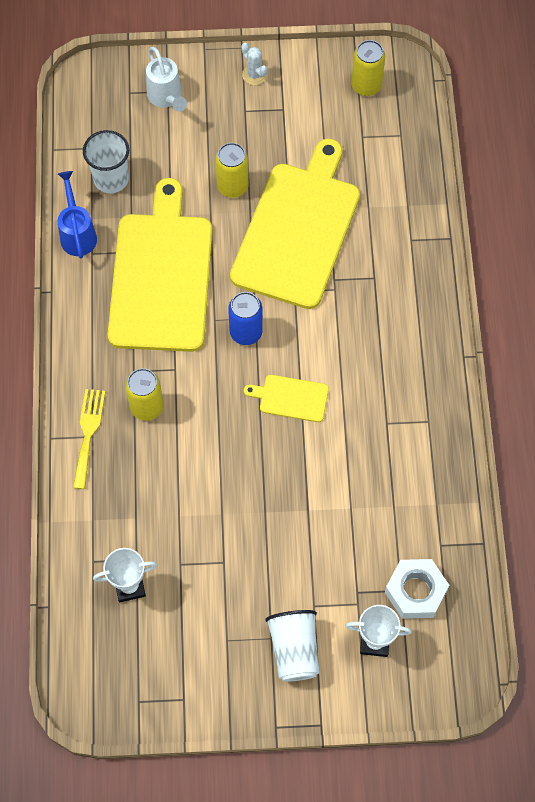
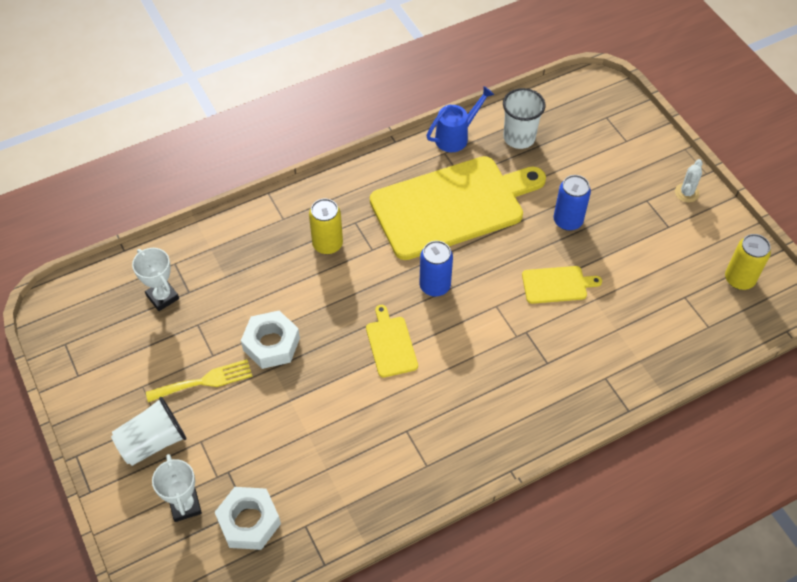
camera: 65 degrees right, 10 degrees down
(88, 433) = (284, 215): yellow fork -> yellow fork (204, 381)
(166, 97) = (619, 142): white watering can -> none
(232, 186) = (568, 221): yellow can -> blue can
(238, 503) = (271, 344): none -> white nut
(297, 230) = (557, 285): yellow cutting board -> yellow cutting board, size x0.42

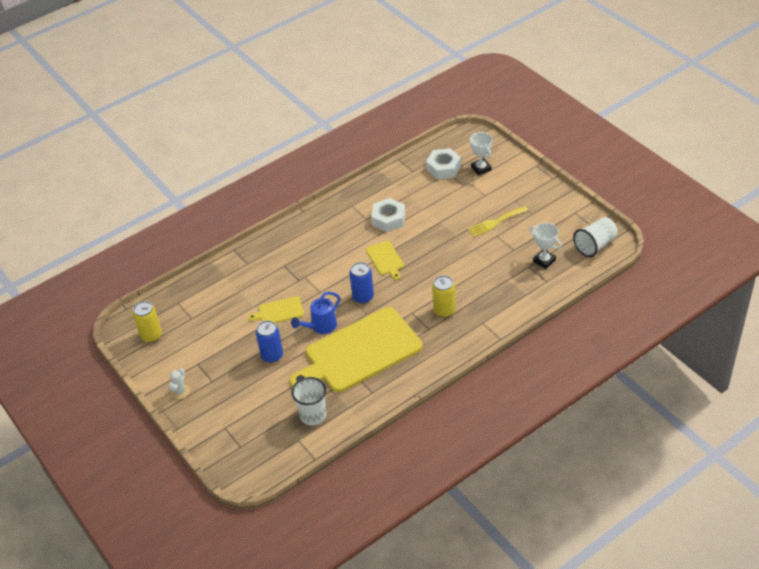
camera: 175 degrees right, 10 degrees down
(153, 442) = (512, 190): white cup -> white cup (595, 245)
(271, 344) = (462, 247): white nut -> white nut (388, 219)
(456, 137) = (365, 407): blue watering can -> blue watering can (320, 327)

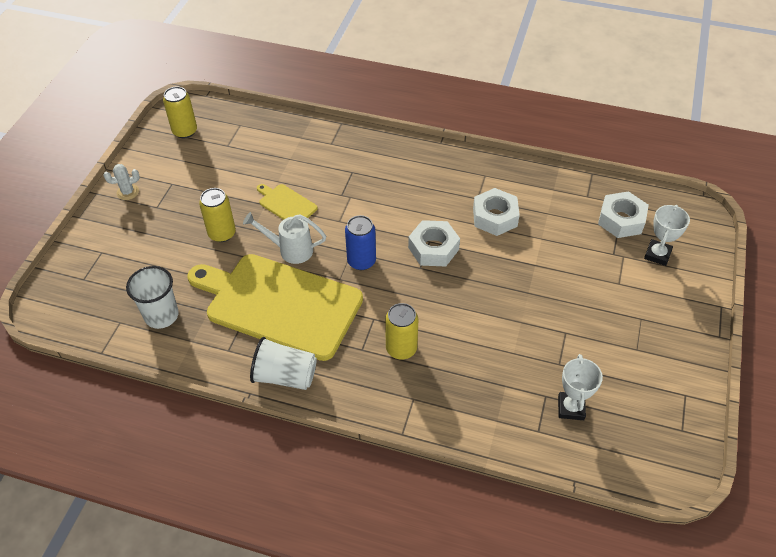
camera: 50 degrees right, 5 degrees up
(272, 355) = (222, 233): blue can -> yellow can
(320, 327) = (290, 250): blue watering can -> white watering can
(385, 259) = (433, 248): yellow cutting board -> white nut
(495, 222) = (586, 319): yellow fork -> none
(595, 245) = (652, 453): white cup -> white cup (285, 376)

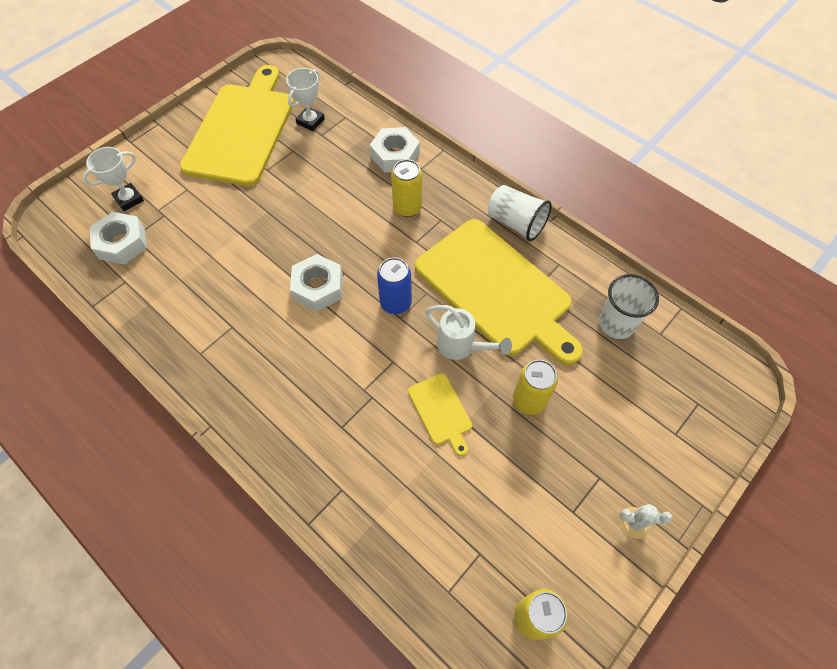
camera: 155 degrees left, 10 degrees up
(495, 217) = (233, 297): white nut -> white nut (395, 155)
(631, 365) = (241, 130): none -> yellow cutting board

